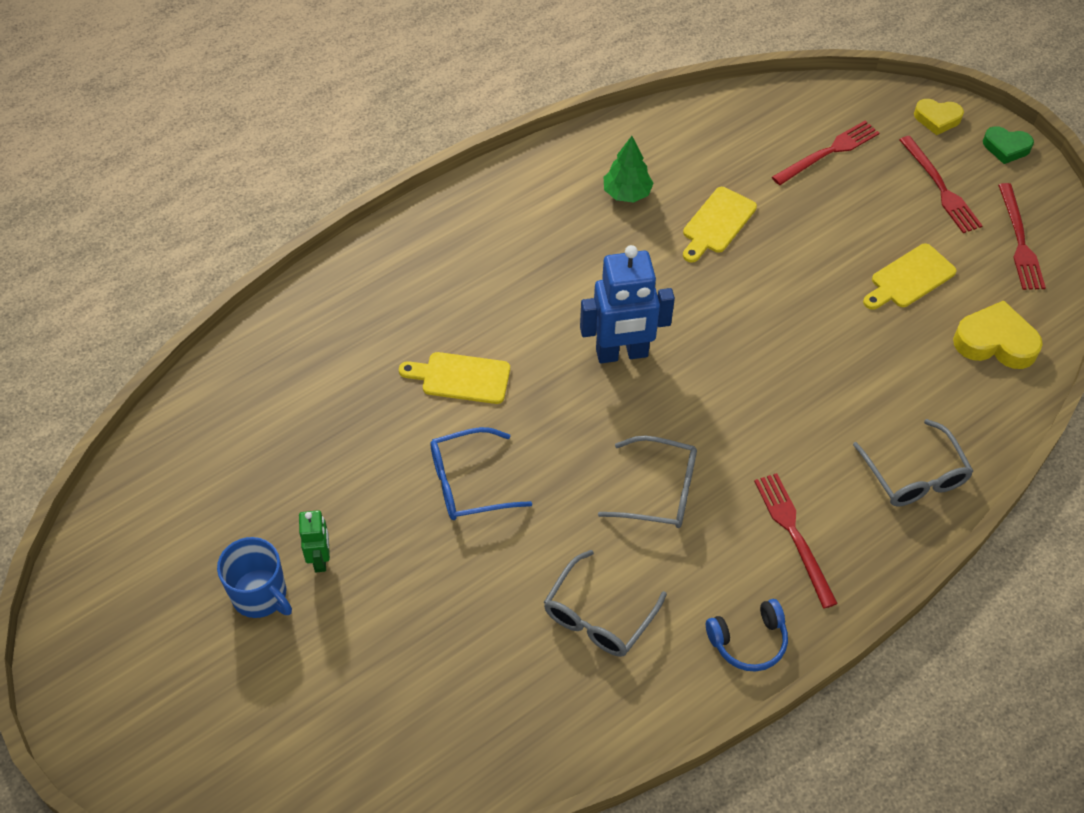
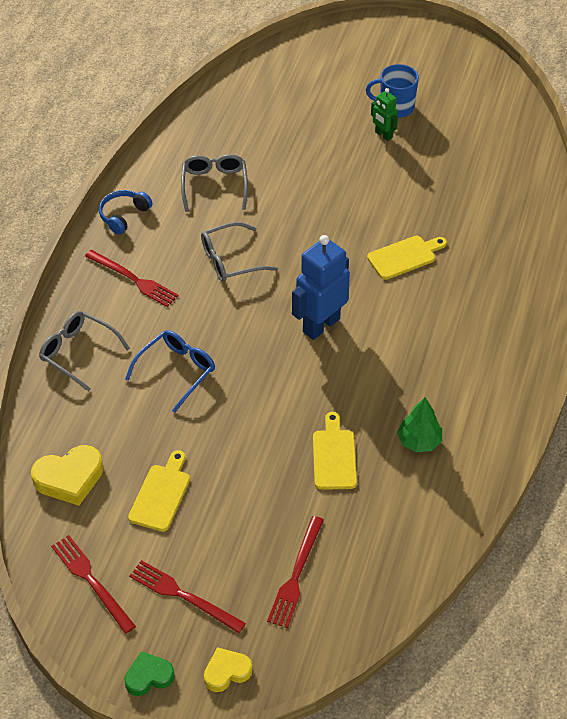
camera: 145 degrees right, 5 degrees down
(468, 483) = (343, 207): blue glasses -> blue glasses (176, 371)

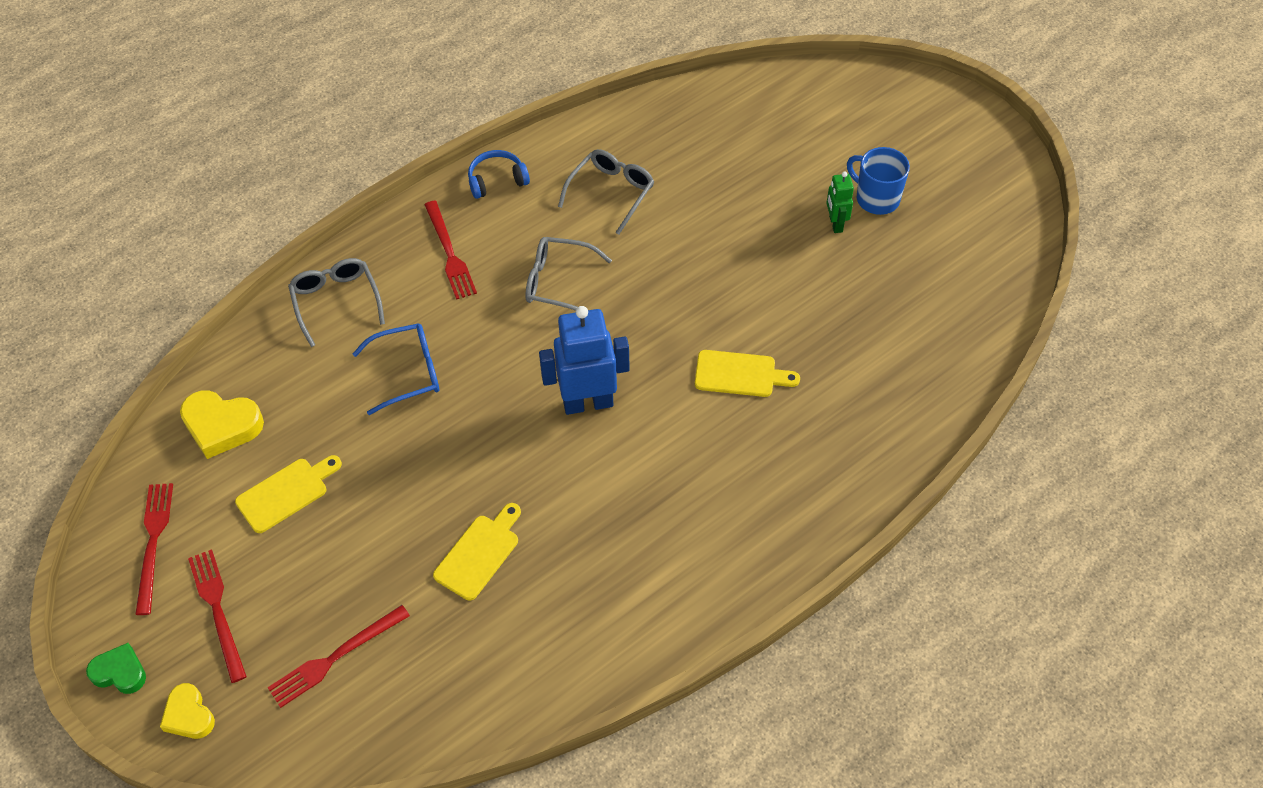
camera: 35 degrees right, 5 degrees up
(227, 672) = (189, 715): yellow heart -> yellow heart turned 135 degrees counterclockwise
(419, 441) = (577, 590): green tree -> none

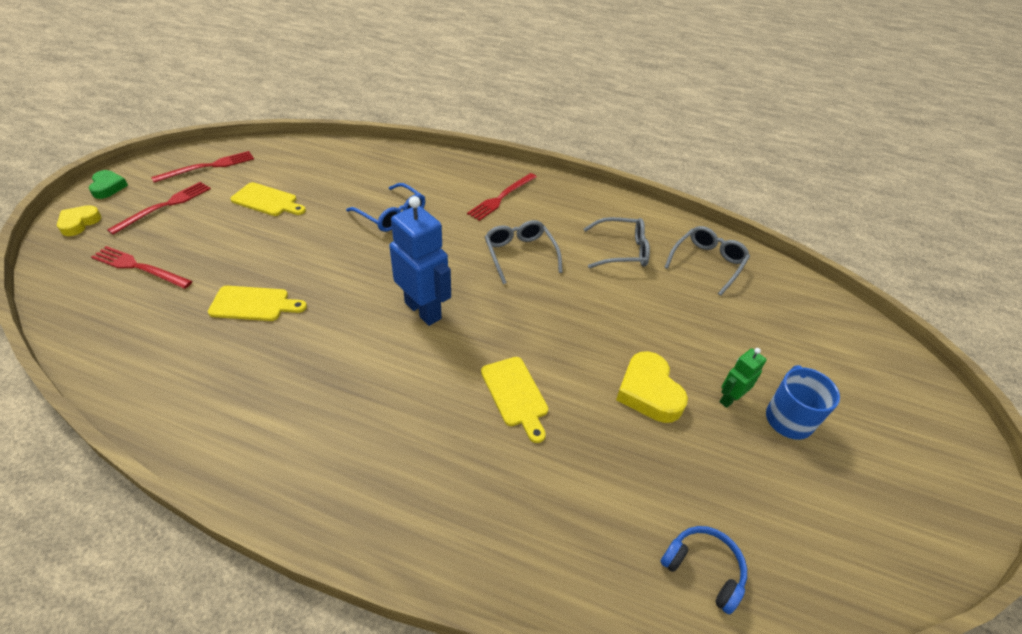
camera: 55 degrees right, 10 degrees down
(222, 426) = (305, 161): yellow heart -> yellow heart (649, 392)
(336, 302) = (426, 168): grey glasses -> grey glasses (707, 263)
(497, 180) = (578, 195): blue headphones -> blue headphones (703, 569)

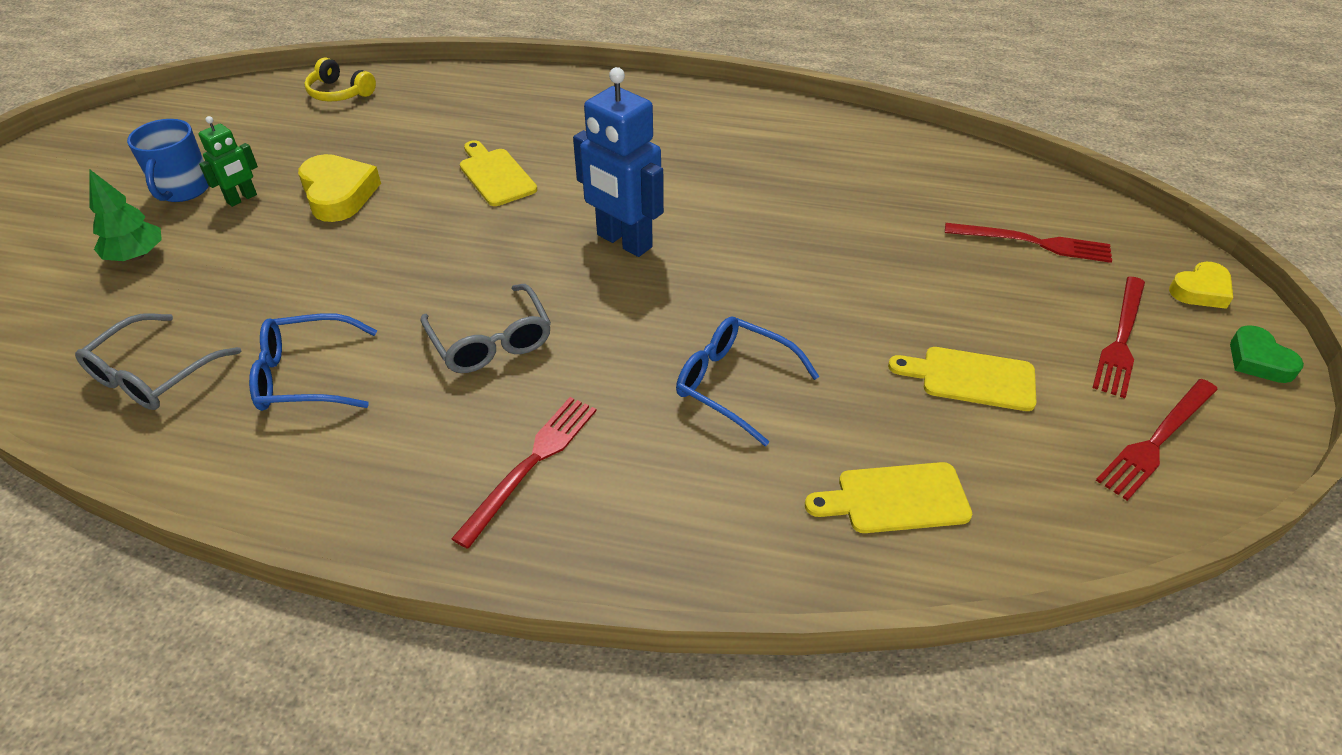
camera: 175 degrees right, 0 degrees up
(79, 223) = (1200, 290): yellow heart -> yellow heart turned 45 degrees clockwise
(253, 304) = (844, 221): yellow cutting board -> yellow cutting board (895, 499)
(622, 251) = (305, 376): grey glasses -> blue glasses
(703, 569) = (339, 93): blue headphones -> yellow headphones
(777, 350) = (136, 256): none -> green tree

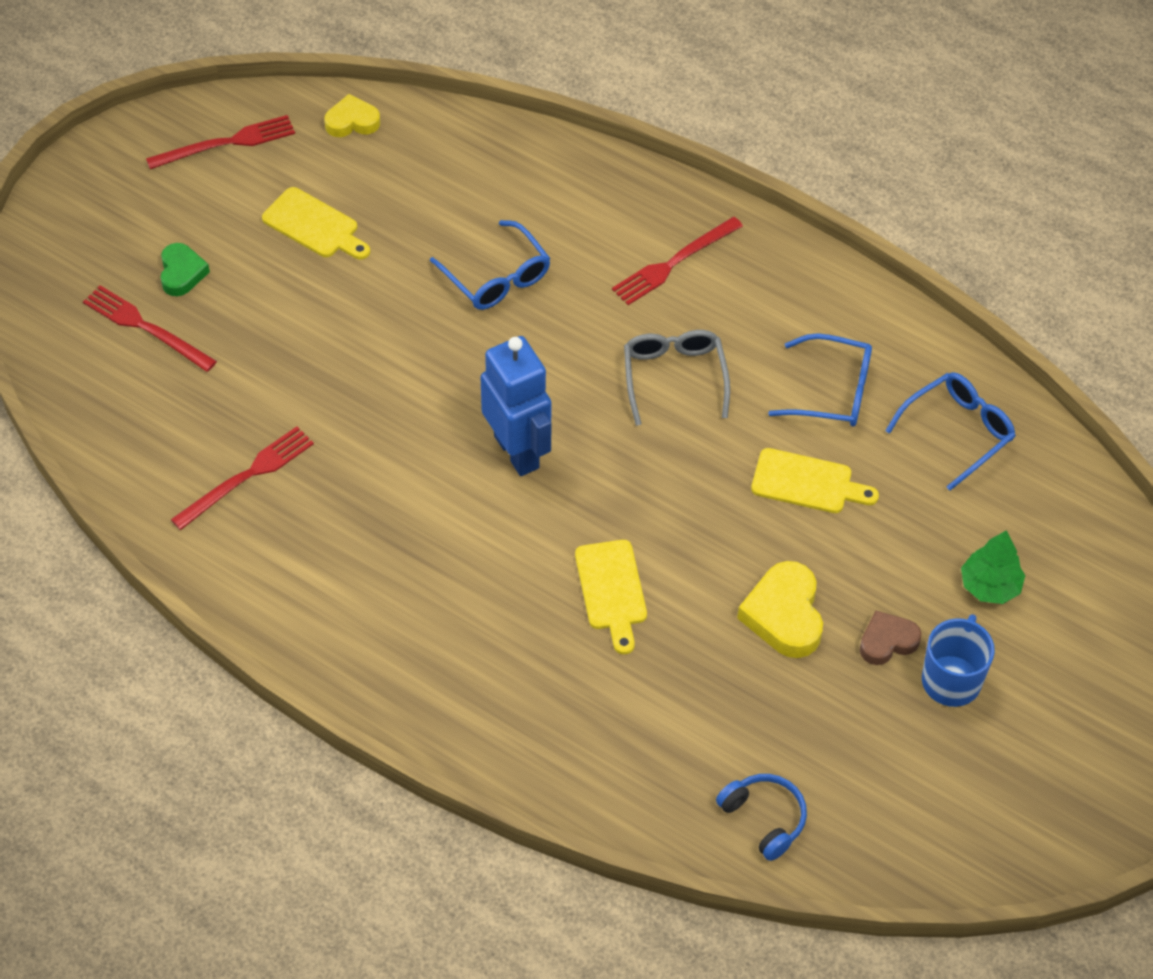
camera: 160 degrees left, 10 degrees up
(153, 375) = (958, 432): grey glasses -> blue glasses
(242, 199) = (887, 641): green robot -> brown heart
(339, 93) = (764, 818): yellow headphones -> blue headphones
(895, 499) = (437, 163): yellow cutting board -> yellow cutting board (807, 483)
(1121, 339) = (169, 219): red fork -> red fork (247, 476)
(1200, 290) = (57, 237): yellow heart -> yellow heart (352, 121)
(1258, 360) = (86, 171): green heart -> green heart (182, 273)

